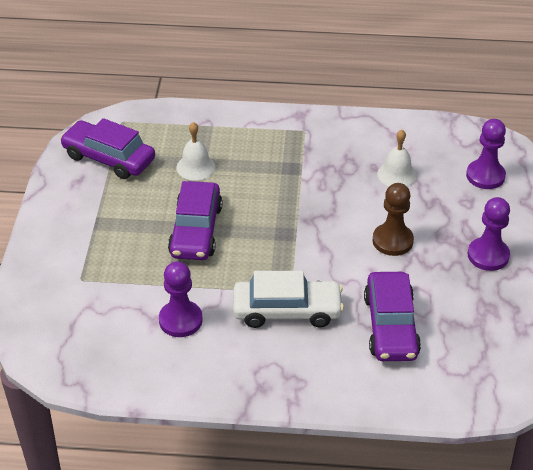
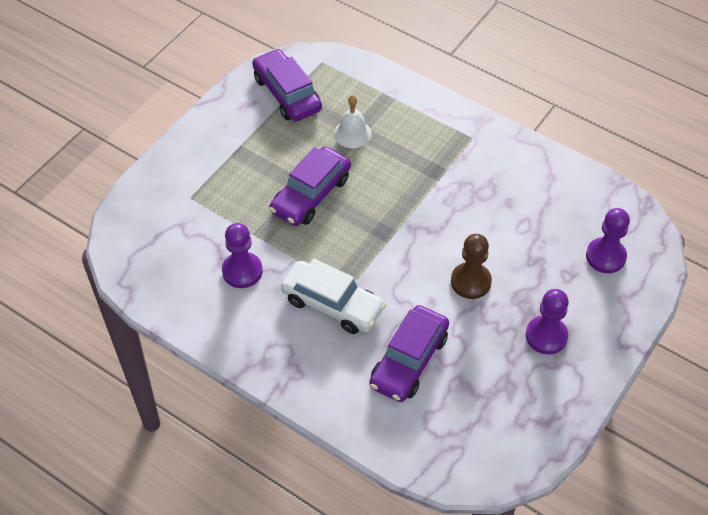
camera: 30 degrees right, 10 degrees up
(397, 174) = (523, 218): white bell -> none

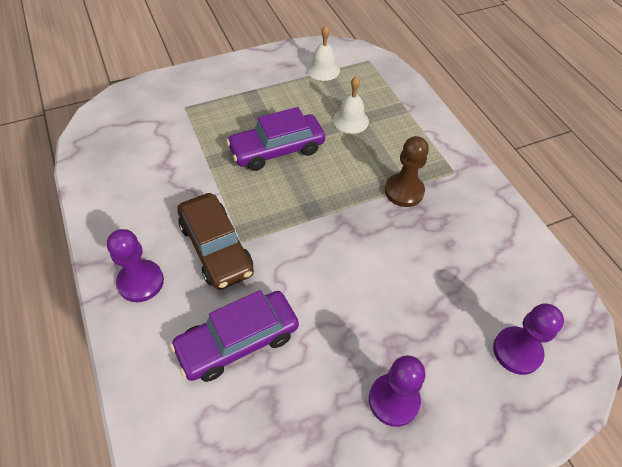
camera: 30 degrees right, 0 degrees up
(242, 271) = (169, 180): purple pawn -> purple pawn (140, 282)
(287, 93) = (323, 70): purple car -> white bell
(332, 304) = (216, 248): white car -> brown car
(470, 282) = (357, 298): brown pawn -> brown pawn (404, 191)

